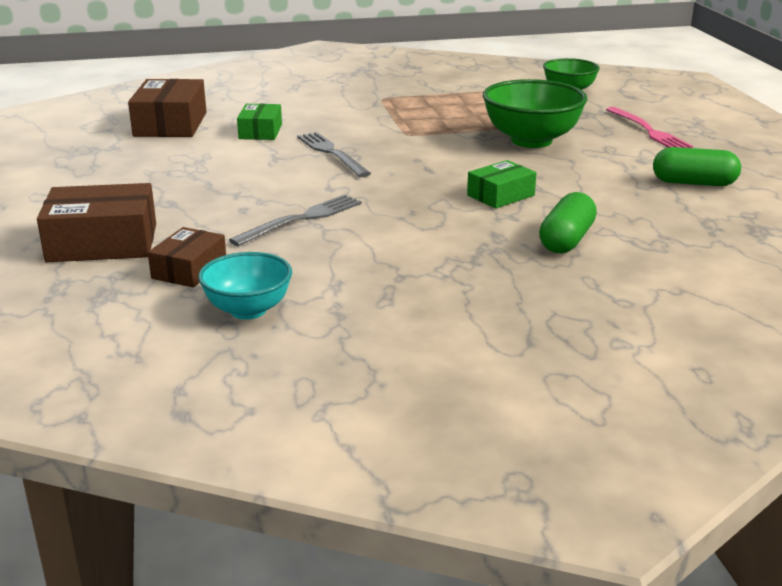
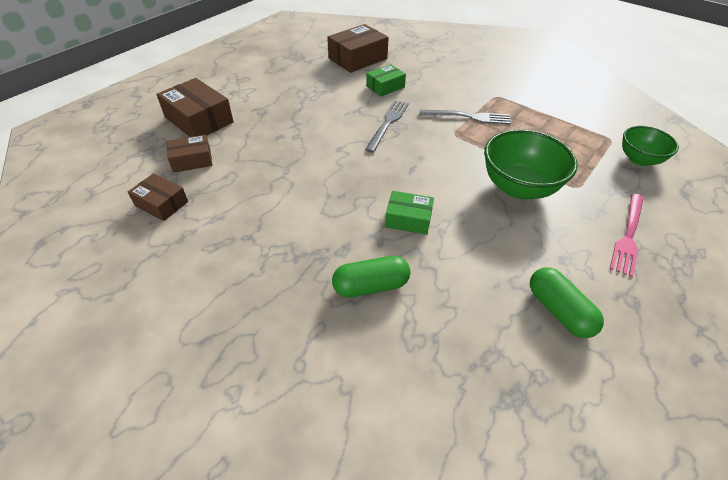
camera: 50 degrees right, 20 degrees up
(248, 310) = (161, 204): turquoise bowl -> brown box
(302, 219) = (287, 162): grey fork -> grey fork (468, 117)

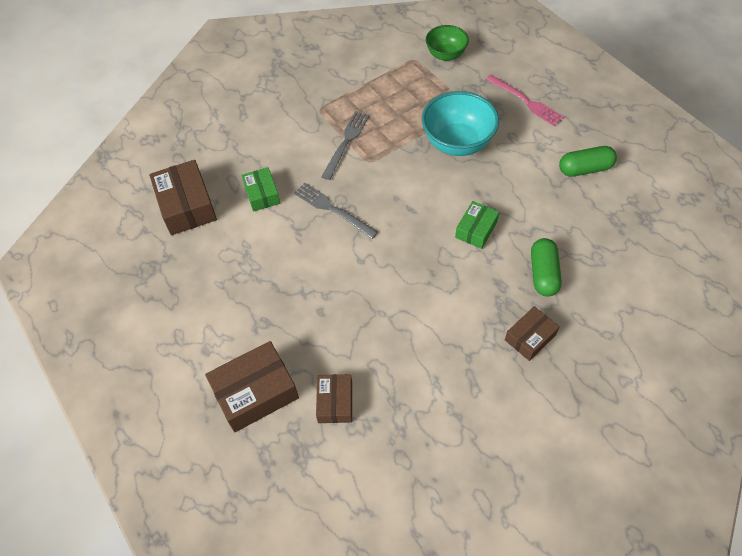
camera: 70 degrees left, 10 degrees up
(161, 204) = (401, 434): brown box -> brown box (530, 337)
(519, 187) = (457, 143): green bowl -> turquoise bowl

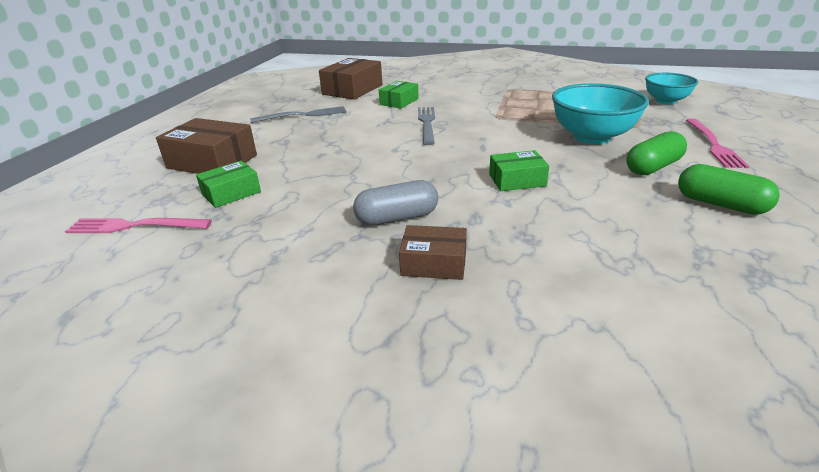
camera: 50 degrees right, 25 degrees down
(333, 486) = (134, 226): none -> pink fork
(335, 402) = (231, 193): brown box -> green box
(346, 142) = (498, 105): grey fork -> grey fork (303, 115)
(445, 55) = (665, 101): green bowl -> turquoise bowl
(465, 323) = (397, 218): none -> grey capsule
(543, 274) = (533, 236): green capsule -> green capsule (653, 167)

